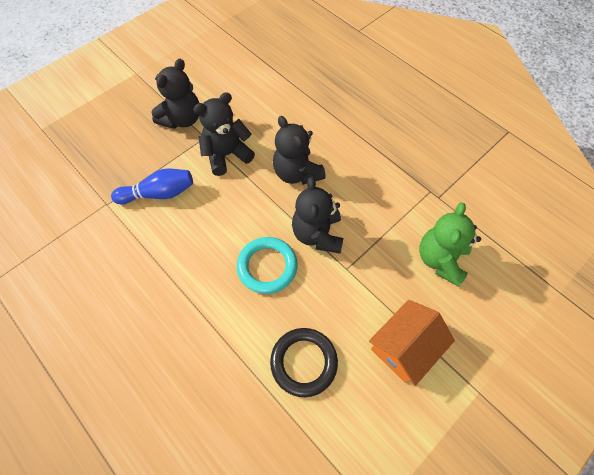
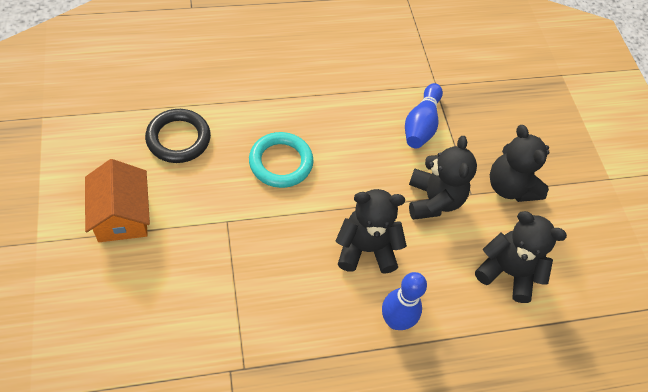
camera: 115 degrees right, 5 degrees down
(317, 234) = (281, 221): black teddy bear -> black teddy bear (508, 272)
(333, 134) = (395, 321): none -> blue bowling pin
(440, 260) = (164, 310): green teddy bear -> none

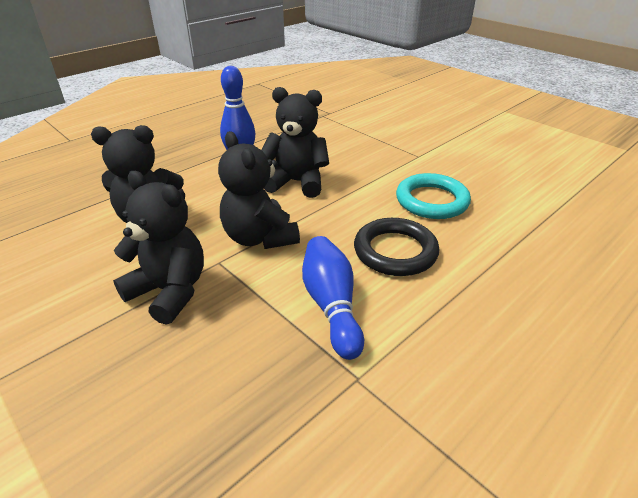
camera: 155 degrees right, 20 degrees down
(122, 215) = (484, 134): orange house -> none
(178, 138) = (529, 179): black ring -> black ring (395, 251)
(366, 249) = (297, 182): black teddy bear -> black teddy bear turned 135 degrees counterclockwise

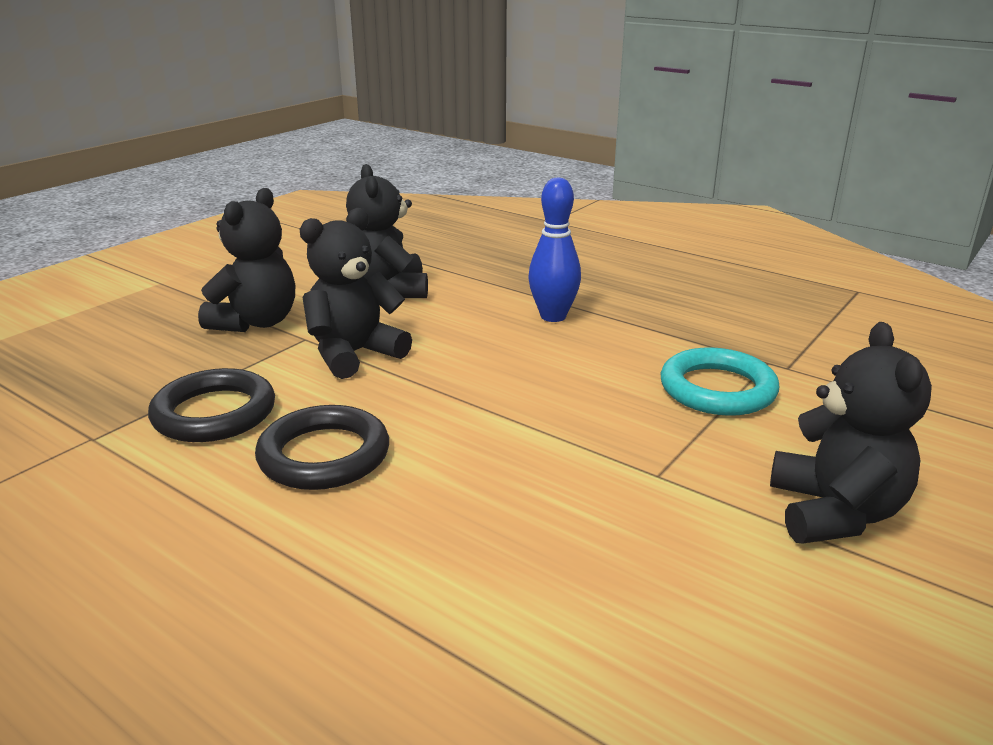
camera: 80 degrees right, 10 degrees down
(297, 182) = (501, 363): black teddy bear -> black teddy bear (834, 513)
(331, 305) = (214, 413): blue bowling pin -> black ring
(432, 201) = (480, 490): turquoise ring -> turquoise ring (717, 389)

